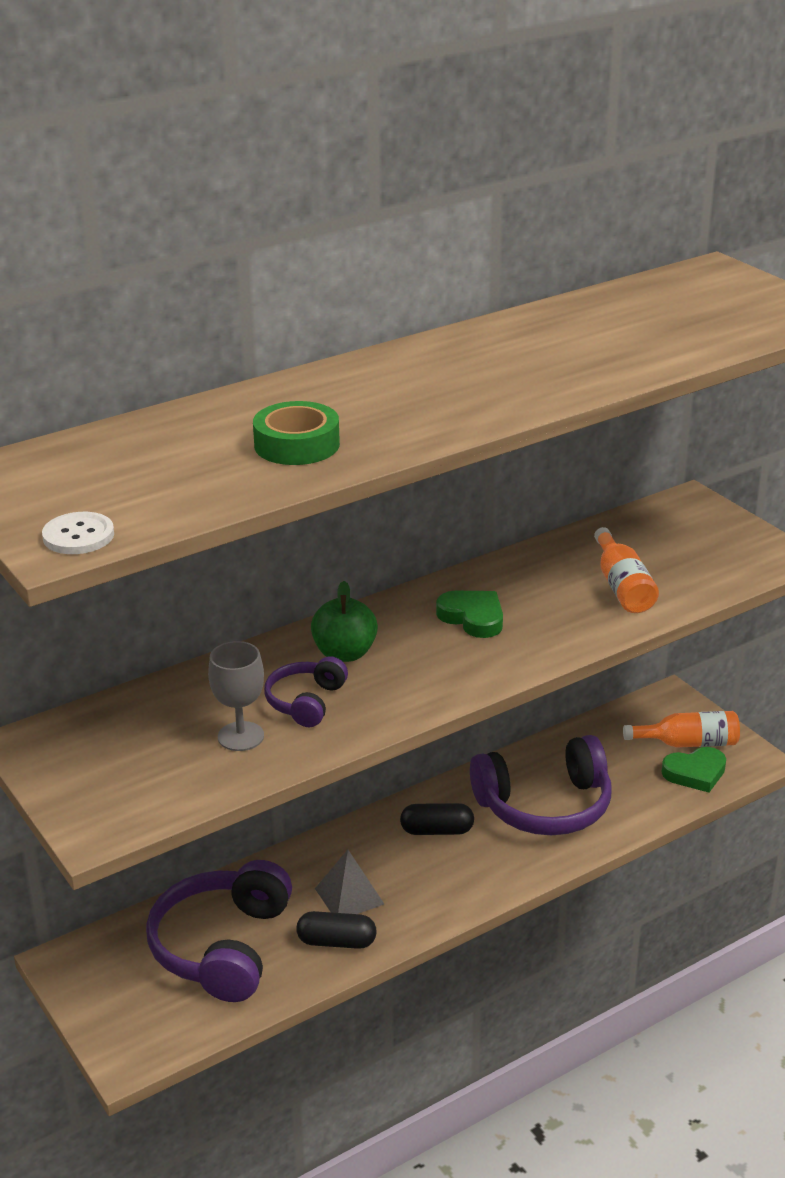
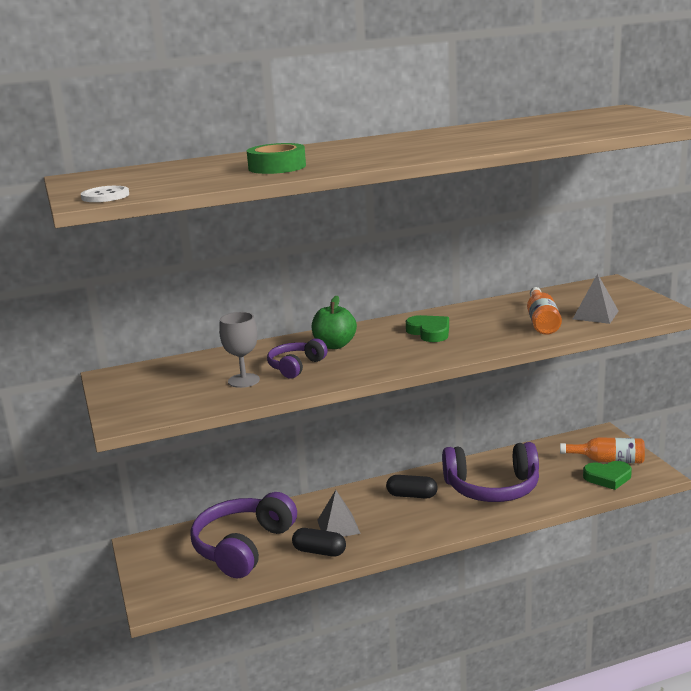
camera: 15 degrees right, 10 degrees down
(691, 569) = (595, 315): none -> grey pyramid

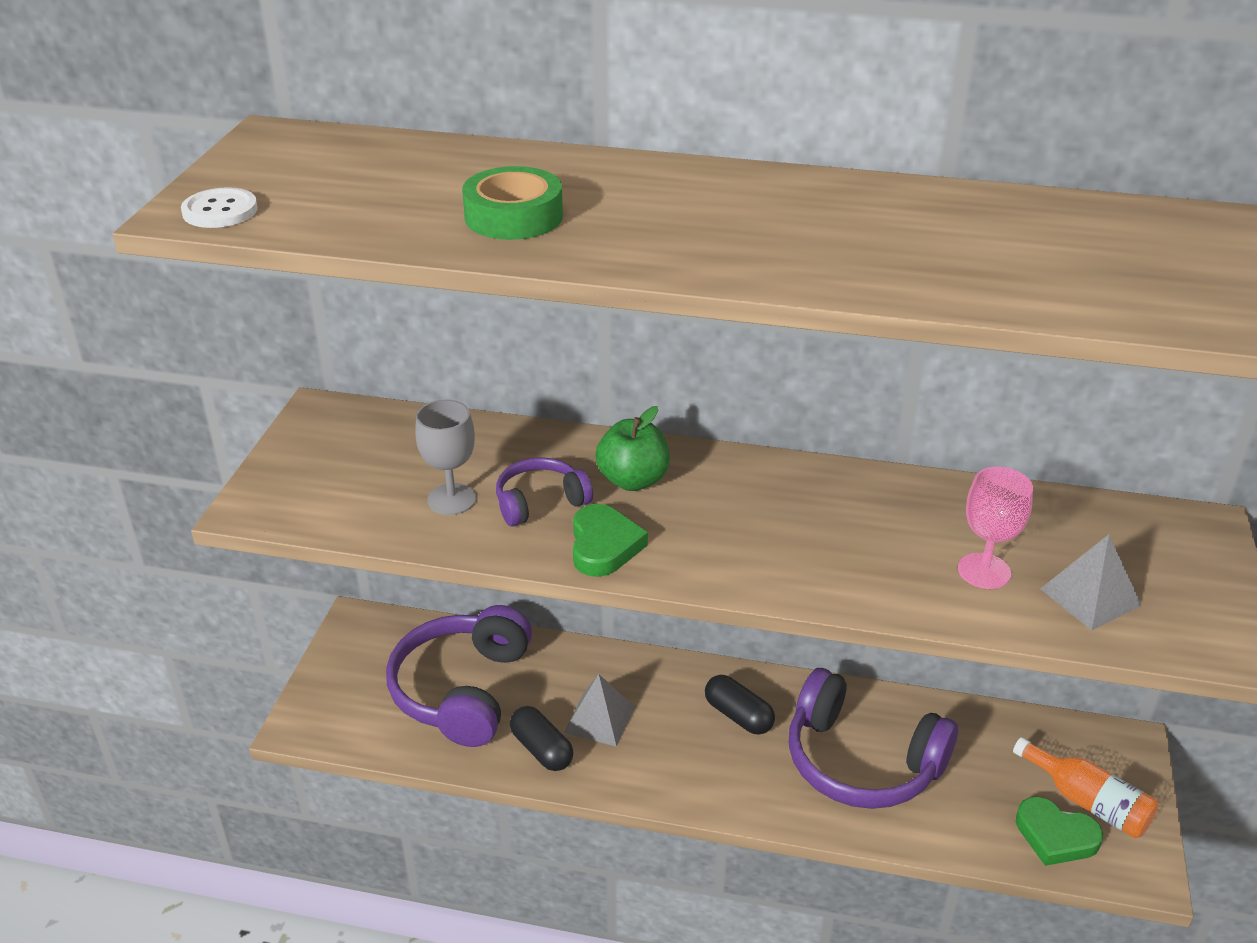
camera: 30 degrees right, 15 degrees up
(243, 547) = (462, 690): purple headphones -> purple headphones turned 45 degrees counterclockwise
(429, 332) = (789, 514): green heart -> green heart (604, 546)
(542, 321) = (984, 571): orange bottle -> pink goblet

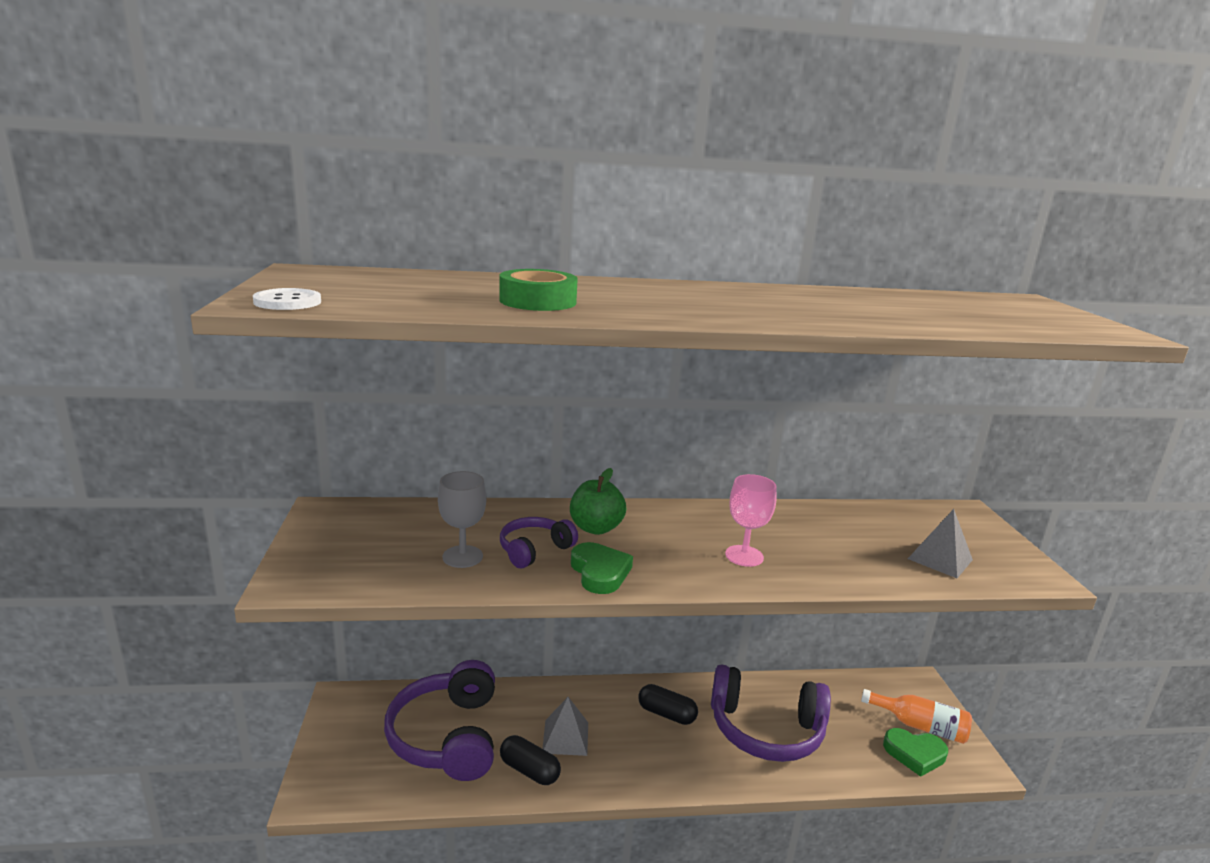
camera: 20 degrees left, 15 degrees down
(984, 571) = (866, 553): pink goblet -> pink goblet (744, 556)

